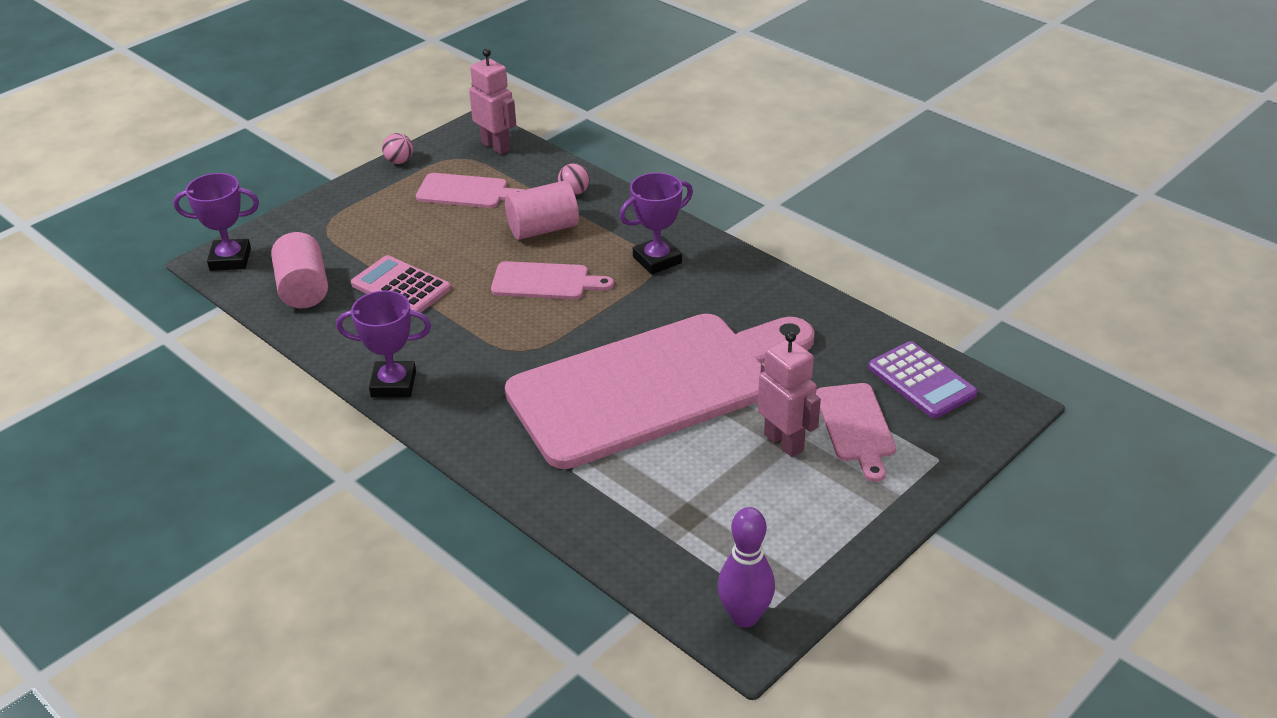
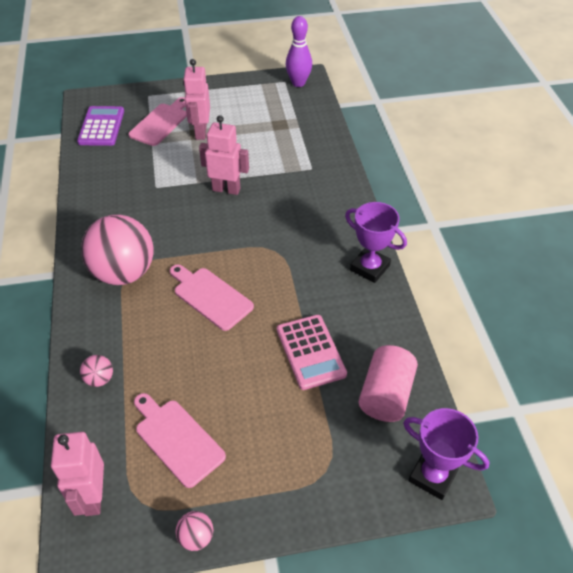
camera: 145 degrees left, 10 degrees up
(543, 229) = (163, 351): pink cylinder -> none
(653, 386) = (226, 189): pink cutting board -> pink robot
(657, 260) = (124, 273): purple trophy -> pink ball

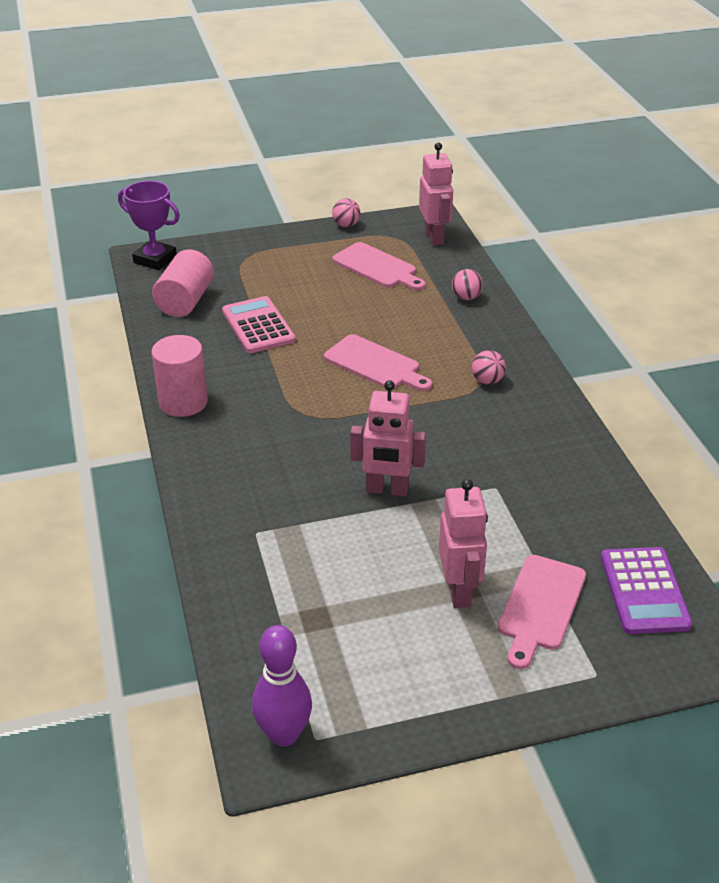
camera: 175 degrees right, 10 degrees down
(124, 273) = (487, 381): pink ball -> pink ball, size x0.41
(370, 268) = (183, 402): purple trophy -> pink cylinder

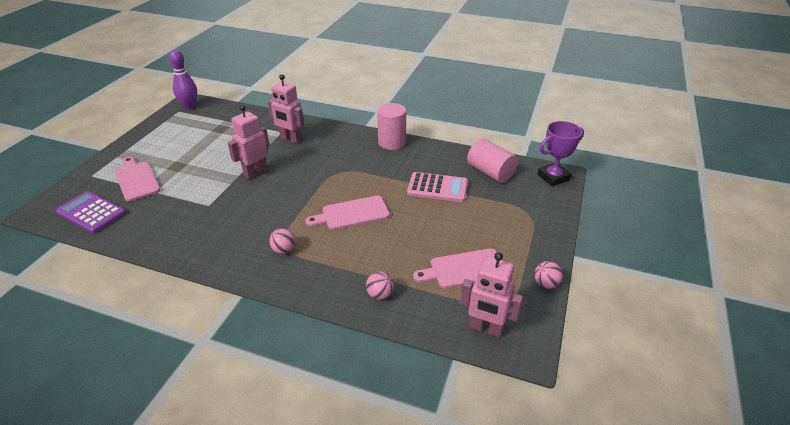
camera: 125 degrees right, 0 degrees up
(459, 591) = (177, 164): pink robot -> pink robot (290, 139)

